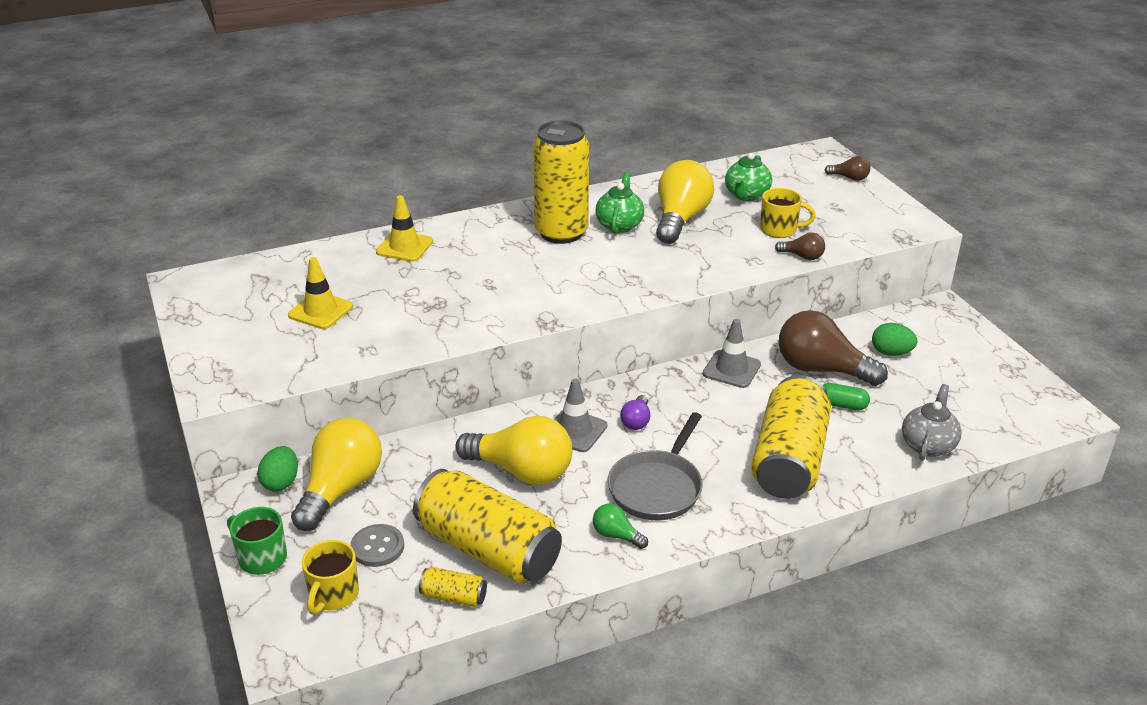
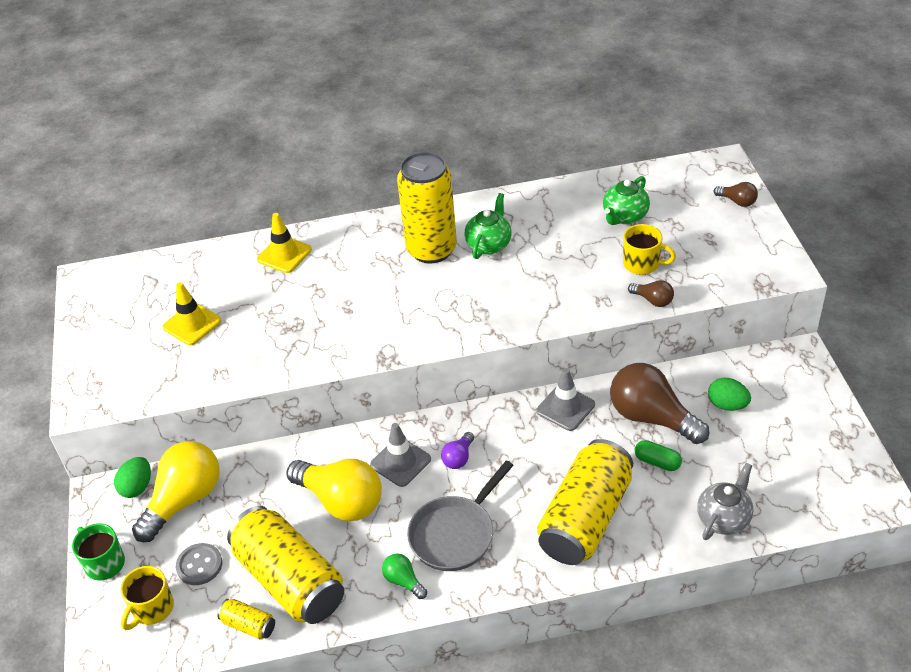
camera: 15 degrees right, 10 degrees up
(680, 219) = (549, 242): yellow light bulb -> none

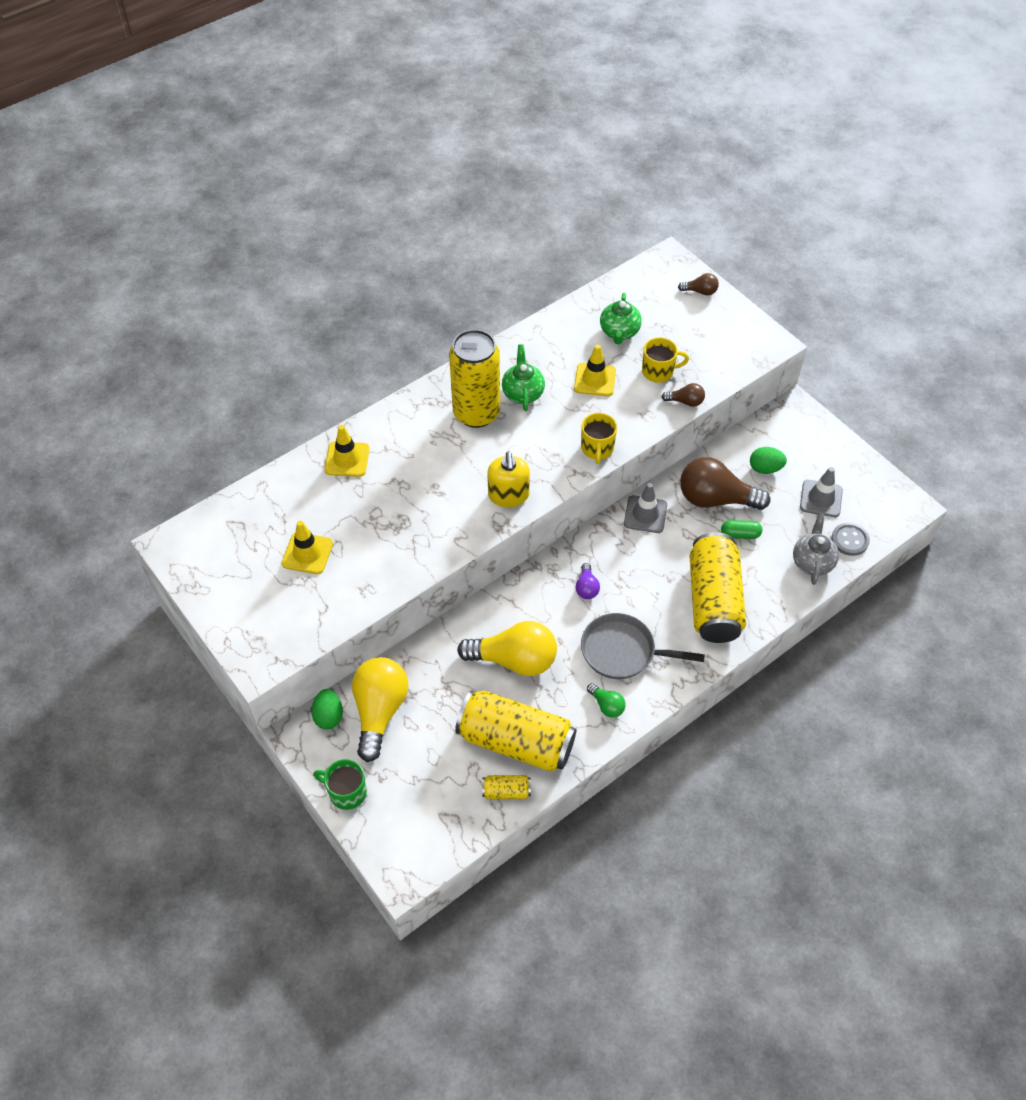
camera: 30 degrees left, 10 degrees up
(152, 609) = (416, 812): yellow mug -> yellow mug (597, 448)
(199, 565) = (431, 760): grey button -> grey button (849, 540)
(400, 462) = (542, 608): grey traffic cone -> grey traffic cone (821, 499)
(403, 581) = (606, 705): green light bulb -> green light bulb turned 150 degrees counterclockwise
(411, 332) = (508, 495): none -> yellow soap dispenser
(455, 534) = (623, 651): grey pan -> grey pan turned 90 degrees clockwise
(570, 253) = (595, 380): none -> yellow traffic cone

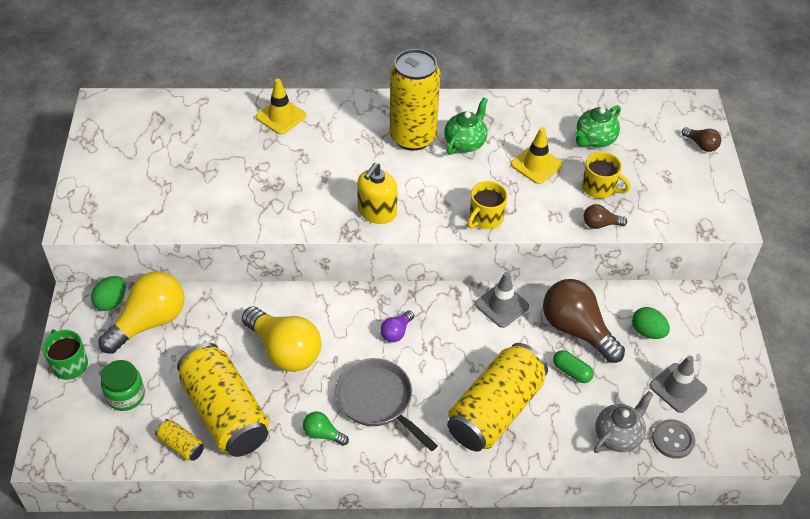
camera: 35 degrees right, 5 degrees down
(307, 553) = (186, 166): yellow traffic cone -> none
(421, 784) = (125, 395): none -> green jar
(606, 705) = (323, 434): green light bulb -> green light bulb turned 120 degrees clockwise
(685, 401) = (600, 224): brown light bulb -> brown light bulb turned 135 degrees clockwise

